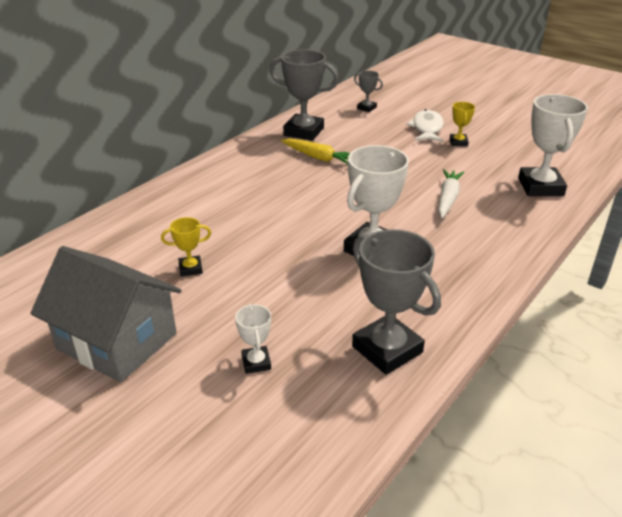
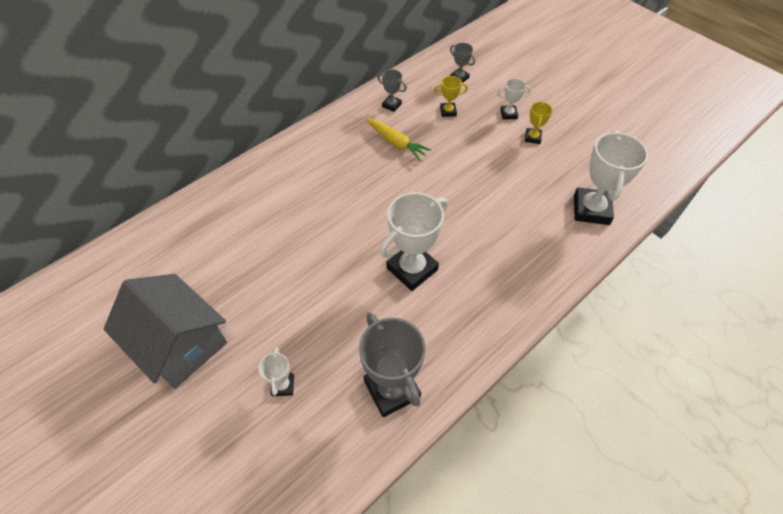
camera: 10 degrees right, 20 degrees up
(190, 268) = (253, 269): yellow trophy -> yellow trophy (448, 111)
(304, 132) = (391, 105): grey trophy -> grey trophy, size x0.50
(427, 128) = (508, 114): white fish -> white trophy
(447, 198) = (499, 213): white carrot -> none

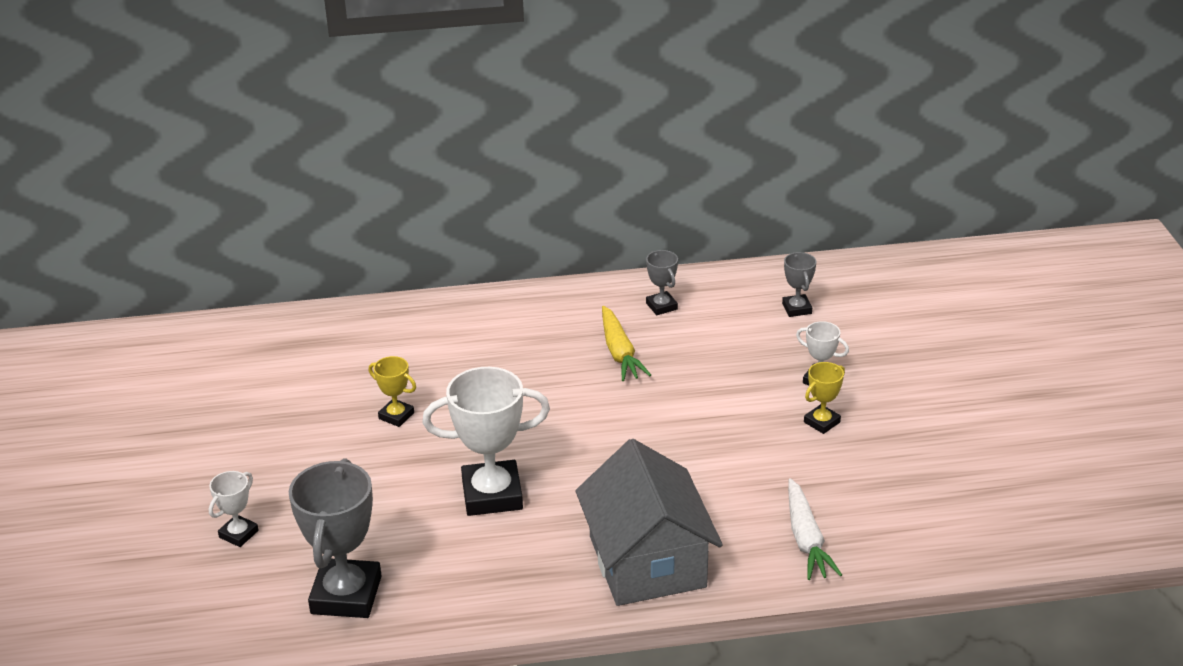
camera: 35 degrees right, 20 degrees down
(180, 343) = (175, 447): grey house -> grey house (647, 561)
(448, 111) = (733, 343): yellow trophy -> yellow trophy (396, 416)
(591, 209) = (806, 539): white trophy -> white carrot

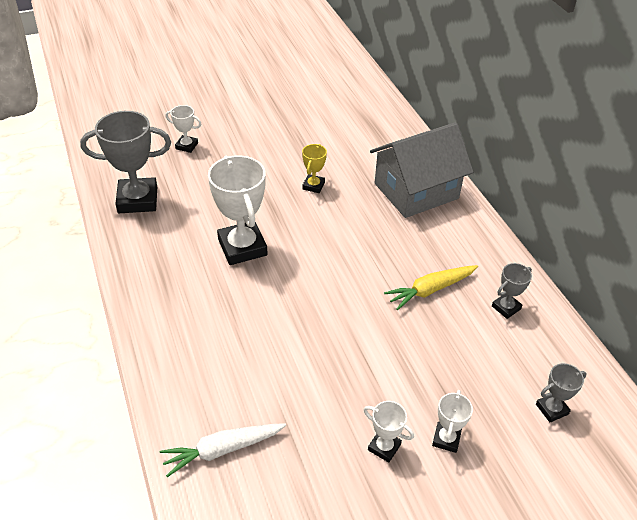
camera: 75 degrees right, 10 degrees up
(647, 561) = (183, 344): grey house -> grey house (416, 191)
(821, 422) = (384, 447): yellow trophy -> white trophy

